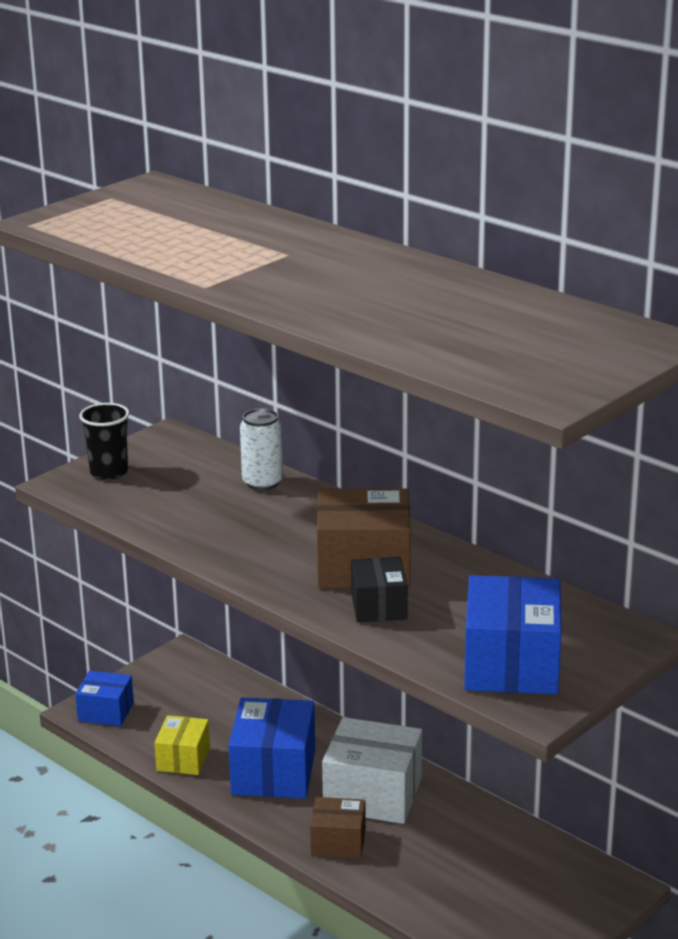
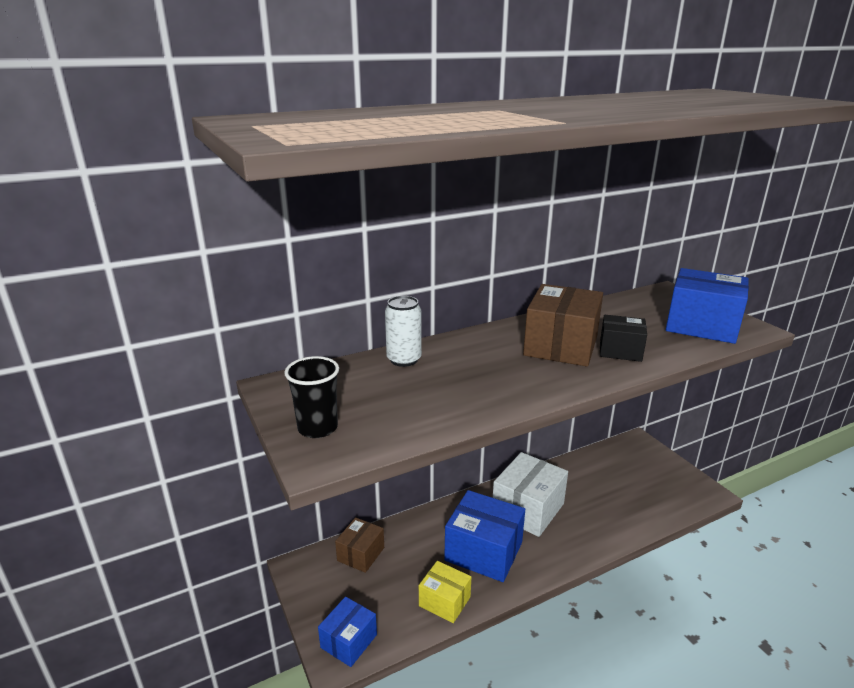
camera: 70 degrees left, 0 degrees up
(338, 842) = (575, 538): brown box -> brown box (361, 554)

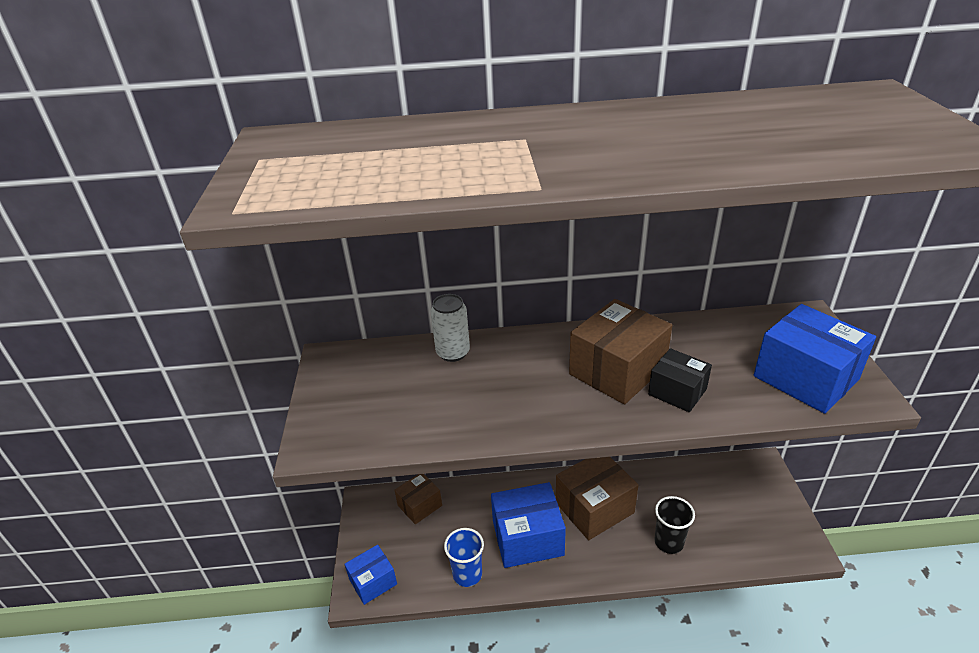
camera: 25 degrees right, 10 degrees up
(317, 428) = (333, 413): black cup -> black cup (669, 542)
(444, 601) = (467, 574): yellow box -> blue cup
(483, 551) = (527, 538): blue box -> blue box turned 60 degrees counterclockwise
(528, 509) = (594, 507): white box -> brown box

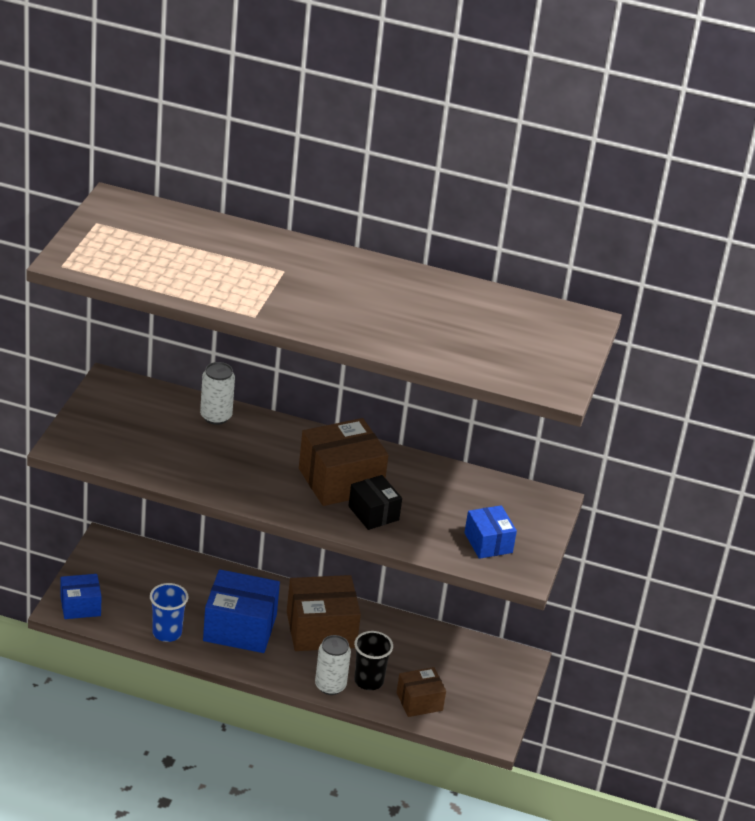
camera: 15 degrees right, 0 degrees up
(419, 505) = (155, 565): brown box -> brown box (419, 701)
(642, 564) = (330, 686): none -> white can
(805, 378) = (488, 543): blue box -> blue box, size x0.58

